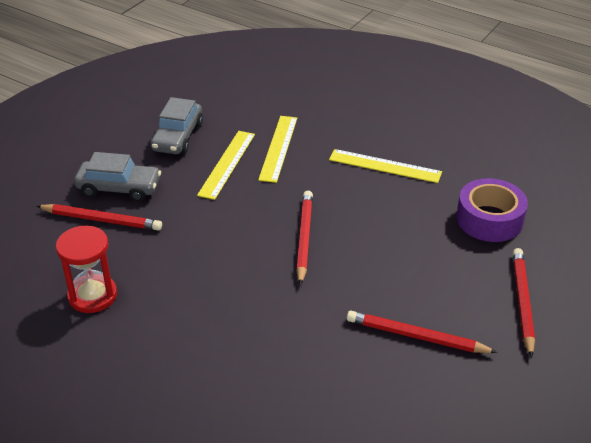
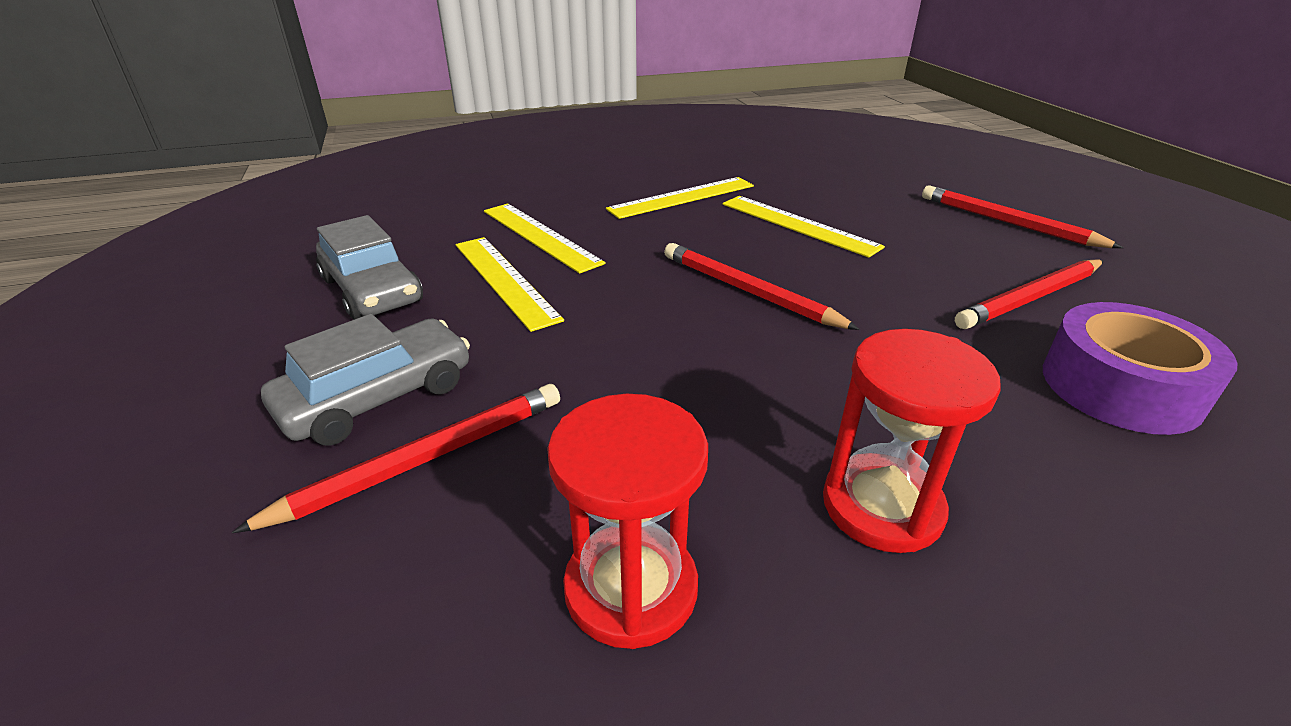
camera: 50 degrees left, 5 degrees down
(184, 336) = (882, 506): none -> red hourglass
(404, 222) = (798, 225): none -> yellow ruler
(489, 219) = (848, 188): purple tape -> purple tape (1120, 387)

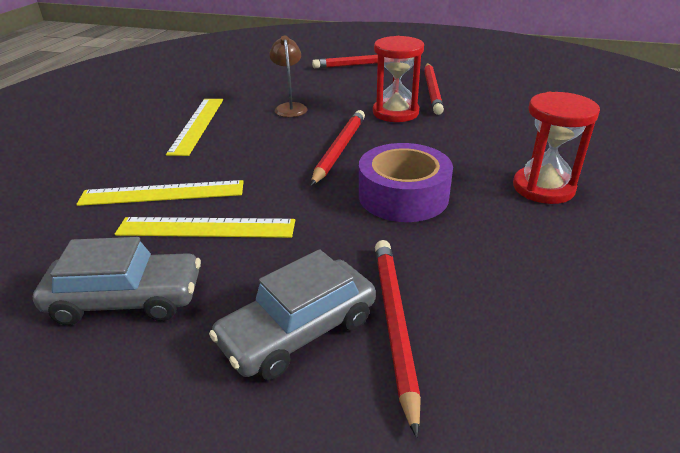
camera: 55 degrees left, 0 degrees up
(378, 397) = (298, 331): grey car -> grey car turned 120 degrees counterclockwise
(631, 588) = (555, 276): red hourglass -> red hourglass (395, 113)
(748, 291) = (340, 149): red pencil -> red pencil turned 120 degrees clockwise
(798, 225) = (290, 107): yellow ruler -> brown lamp
(1120, 387) = (509, 106): purple tape -> purple tape (403, 196)

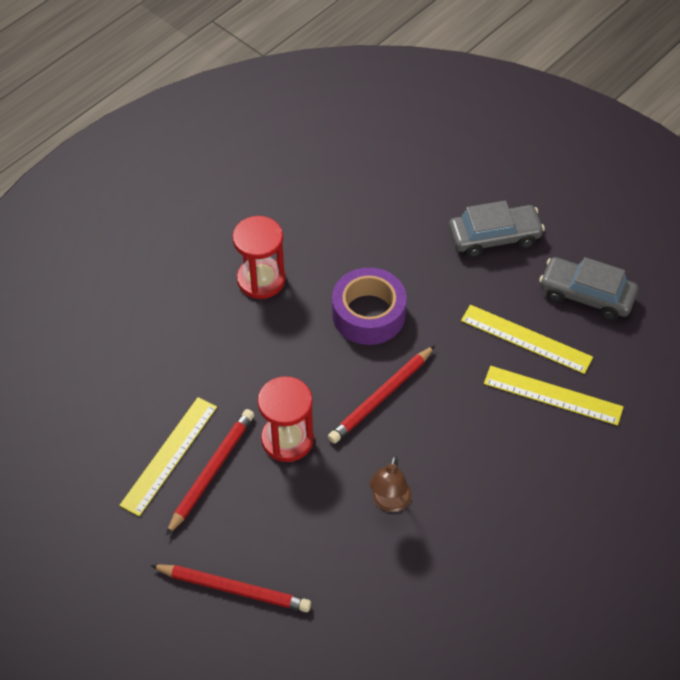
camera: 155 degrees left, 20 degrees up
(197, 125) = (501, 506): yellow ruler -> yellow ruler (169, 455)
(395, 324) = (441, 221): red pencil -> none

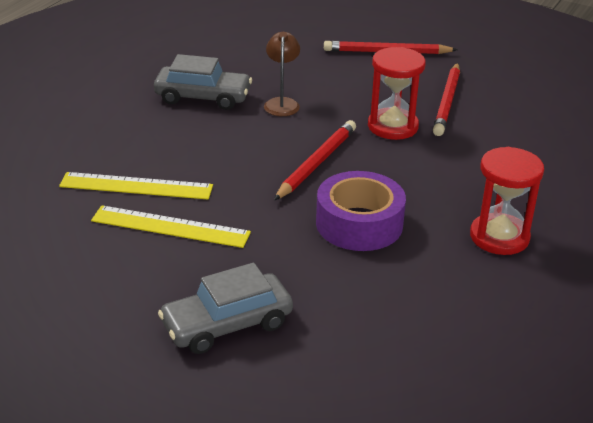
camera: 165 degrees right, 20 degrees down
(169, 455) = (491, 106): yellow ruler -> none
(586, 295) = (97, 278): grey car -> grey car (203, 97)

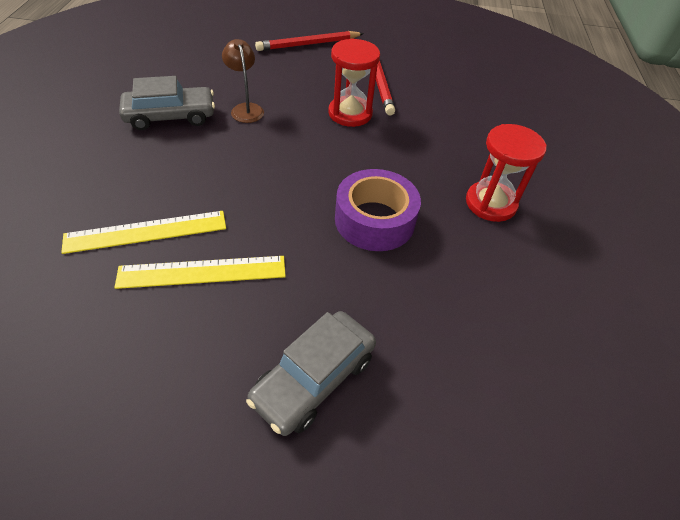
camera: 25 degrees left, 15 degrees up
(317, 163) = (306, 164): red pencil -> none

